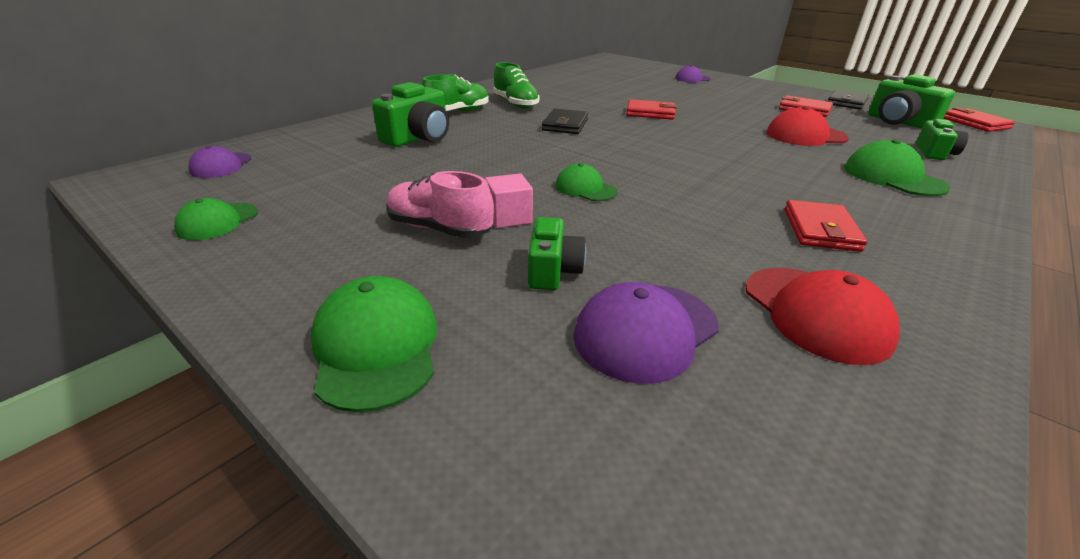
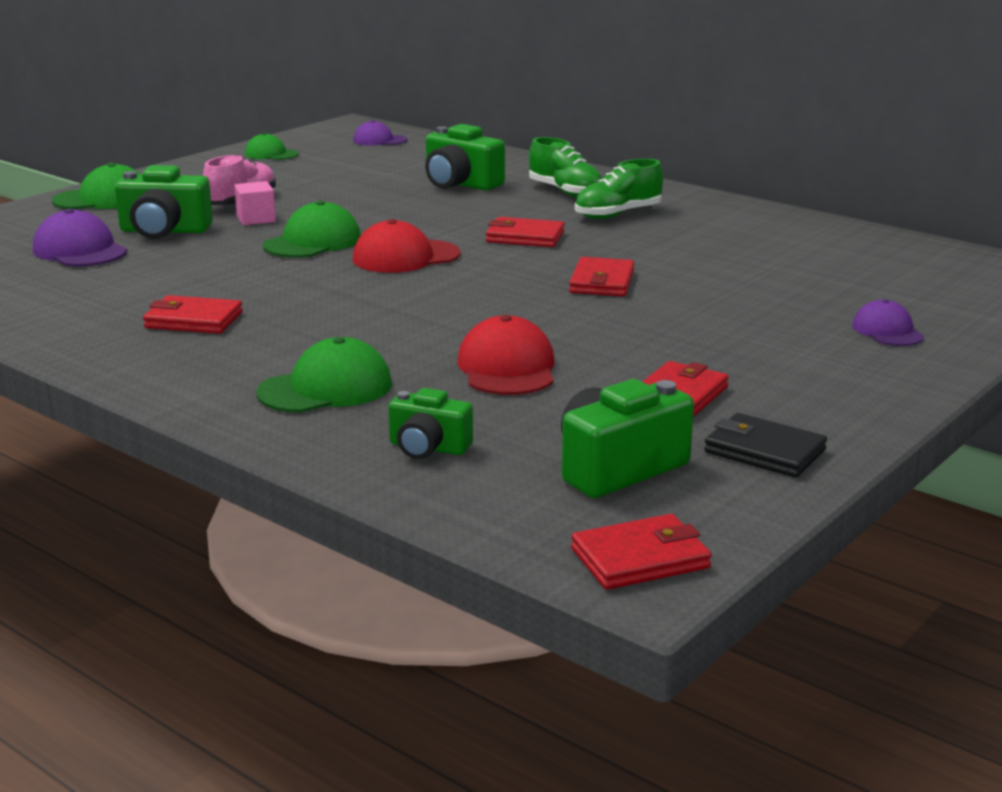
camera: 90 degrees right, 10 degrees down
(553, 271) = (164, 231): green camera -> green camera, size x1.59
(565, 125) = (525, 237): black wallet -> red wallet
(585, 188) = (312, 242): green cap -> green cap, size x1.55
(815, 313) = (69, 295): red cap -> red cap (406, 257)

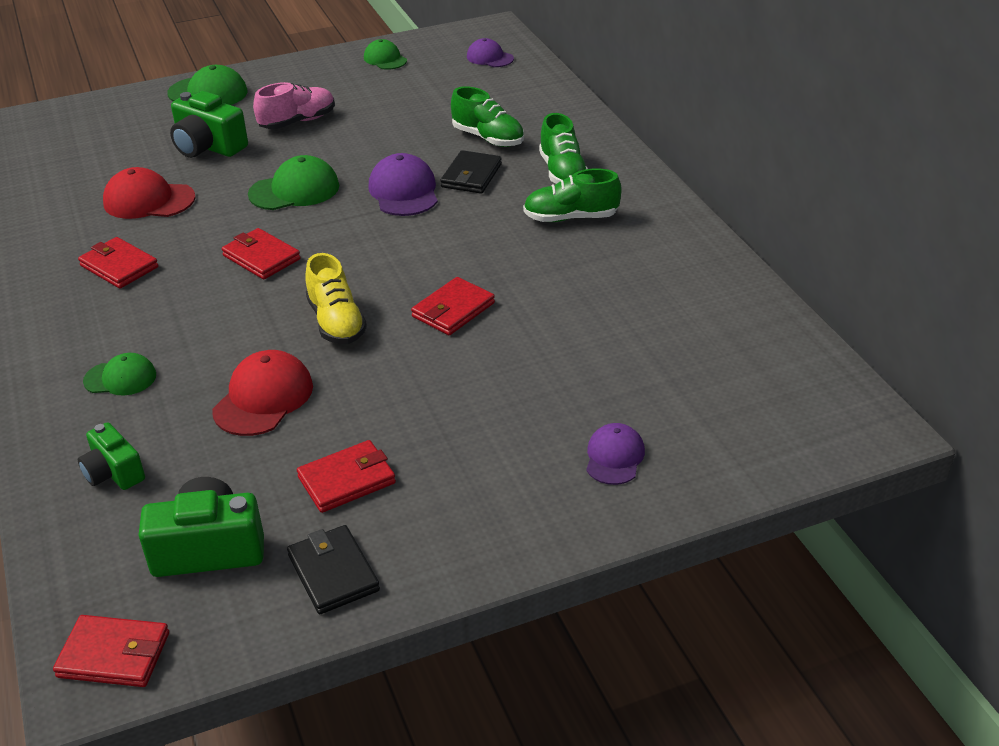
camera: 30 degrees right, 15 degrees up
(80, 250) = (131, 157): purple cap -> purple cap (404, 191)
(256, 219) = (285, 148): pink cube -> none
(325, 388) = (120, 378): green cap -> green cap, size x0.64
(406, 257) = (340, 230): red cap -> red cap (149, 200)
(460, 184) = (488, 138): green camera -> green shoe
(482, 206) = (471, 176): none -> black wallet
(500, 310) = (336, 322): none -> yellow shoe
(525, 237) = (459, 229): red wallet -> red wallet (261, 257)

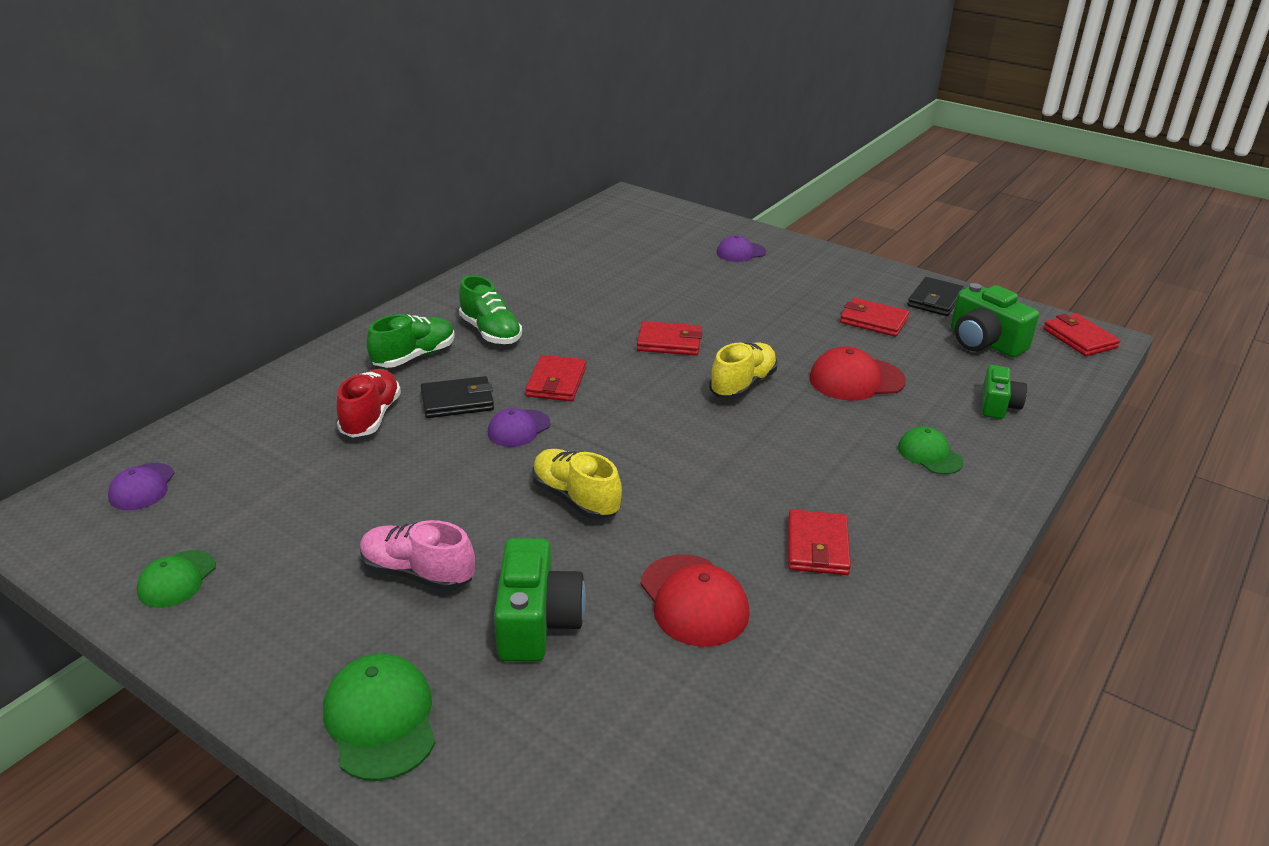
camera: 125 degrees left, 5 degrees down
(261, 257) = (706, 462): red wallet -> red wallet (556, 382)
(294, 190) = (575, 498): green cap -> yellow shoe
(404, 191) = (518, 428): purple cap -> purple cap, size x0.64
(488, 138) = (371, 417): green shoe -> red shoe

